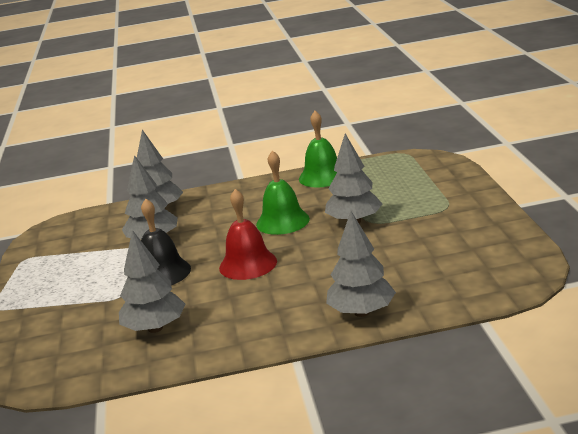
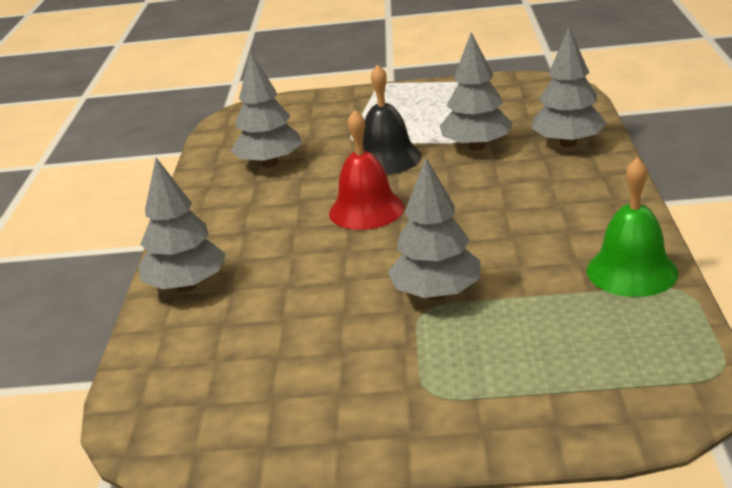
camera: 100 degrees right, 5 degrees up
(282, 221) = (475, 233): green bell -> none

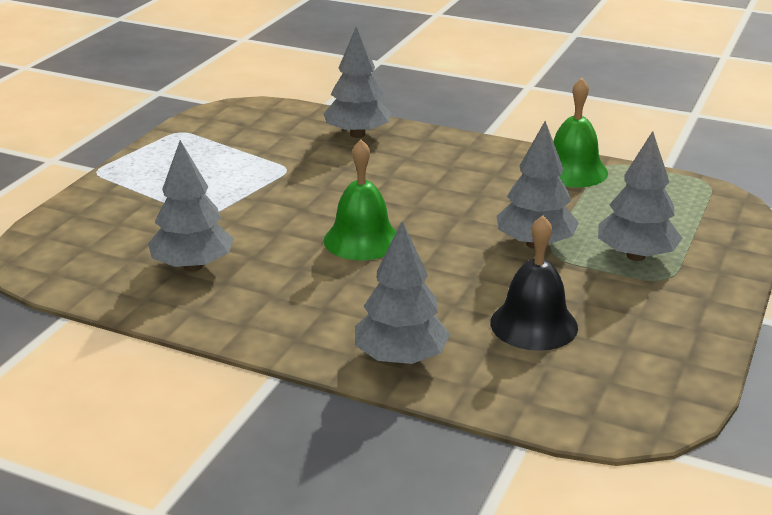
camera: 70 degrees left, 0 degrees up
(366, 210) = (362, 240): red bell -> green bell
(387, 158) = (272, 208): black bell -> black bell (534, 324)
(476, 146) = (309, 167): grey tree -> grey tree (635, 256)

